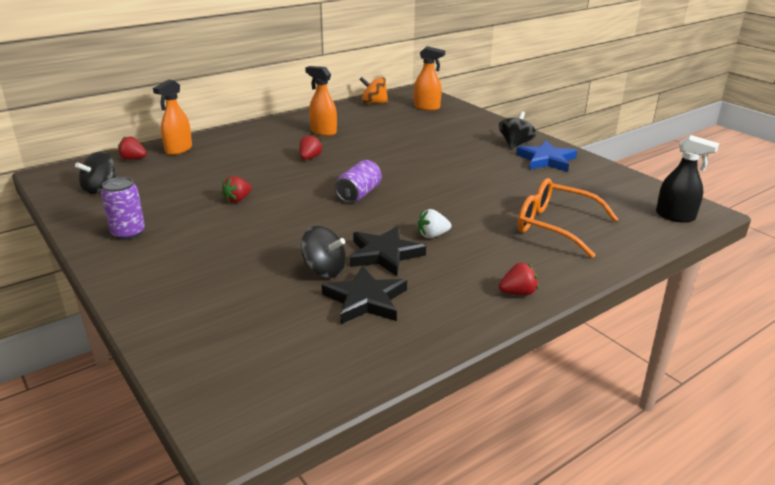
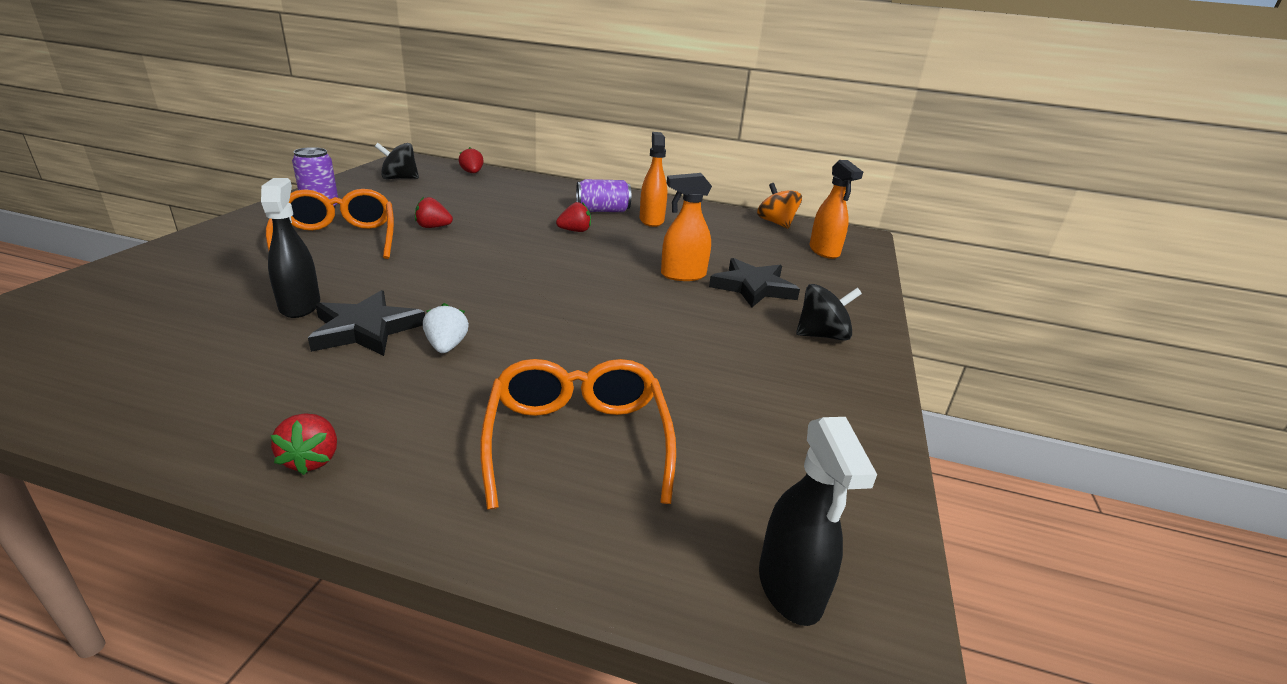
camera: 50 degrees right, 0 degrees up
(178, 150) = (513, 181): orange spray bottle -> orange spray bottle (682, 275)
(215, 238) = (338, 239): none -> orange glasses
(324, 270) = (300, 305): black spinning top -> black spray bottle
(359, 194) = (514, 276): purple can -> purple can (602, 211)
(365, 300) = (234, 347): black star -> black star (753, 287)
(432, 235) = (446, 346): white strawberry -> white strawberry turned 45 degrees clockwise
(518, 293) = (312, 459): red strawberry -> red strawberry turned 45 degrees clockwise
(546, 160) = (810, 374): blue star -> none

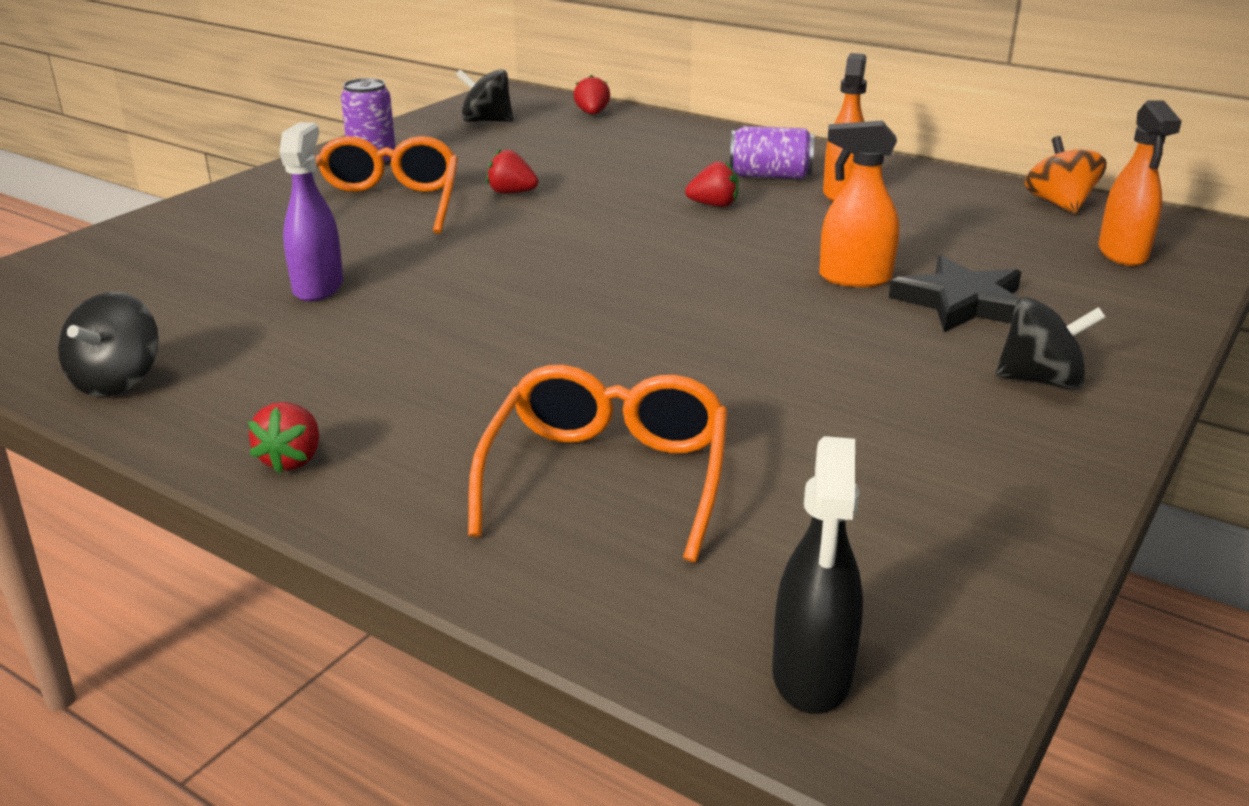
camera: 20 degrees right, 0 degrees up
(127, 403) = (118, 381): none -> black spinning top
(300, 305) = (318, 287): black spray bottle -> purple spray bottle
(366, 329) = (388, 321): black star -> none
(446, 346) = (480, 350): white strawberry -> none

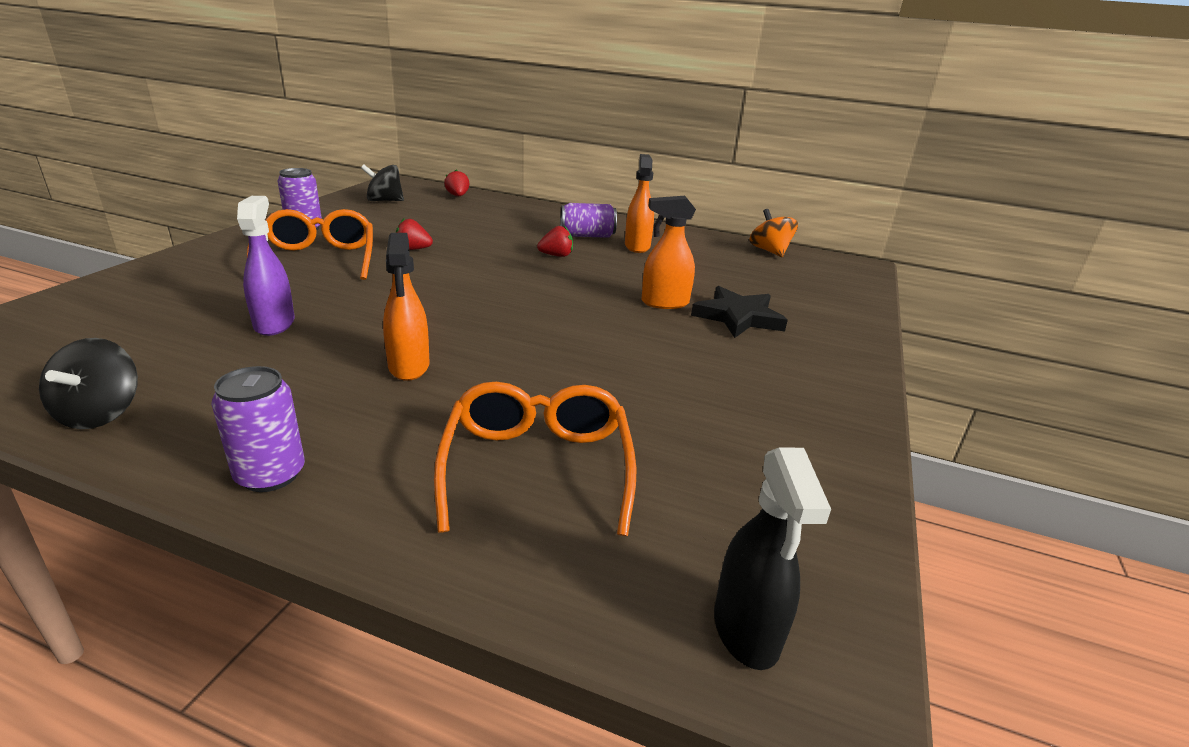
camera: 15 degrees left, 0 degrees up
(292, 460) = (270, 474): red strawberry -> purple can
(1041, 380) = (808, 369): black spinning top -> none
(1122, 254) = (819, 282): orange spray bottle -> orange spray bottle (409, 367)

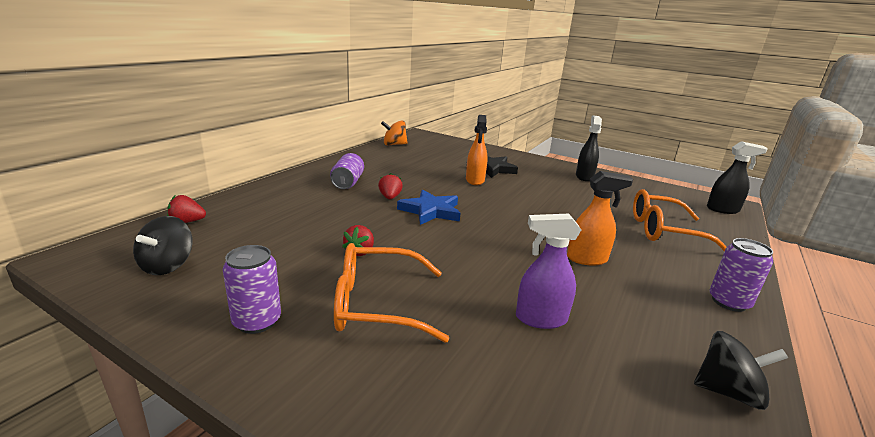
camera: 80 degrees left, 5 degrees down
(527, 276) = (431, 211): none -> blue star
(637, 246) = (376, 172): orange spray bottle -> none
(799, 412) = (584, 177): none -> black spray bottle

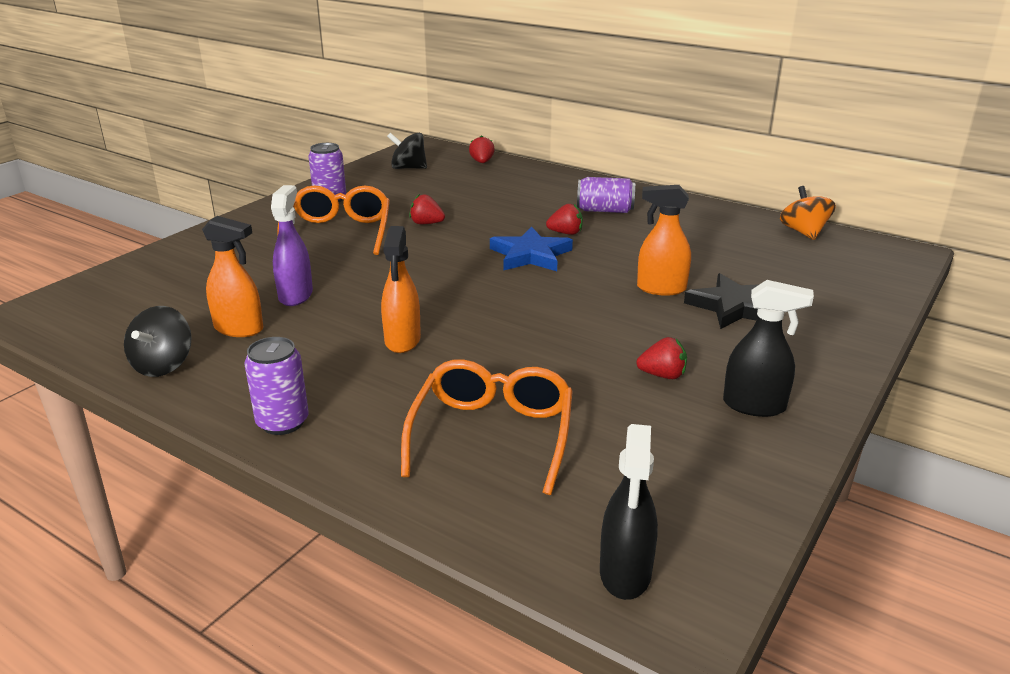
camera: 95 degrees right, 5 degrees up
(572, 190) = (662, 375): none -> red strawberry
(625, 348) = (239, 329): none -> orange spray bottle

